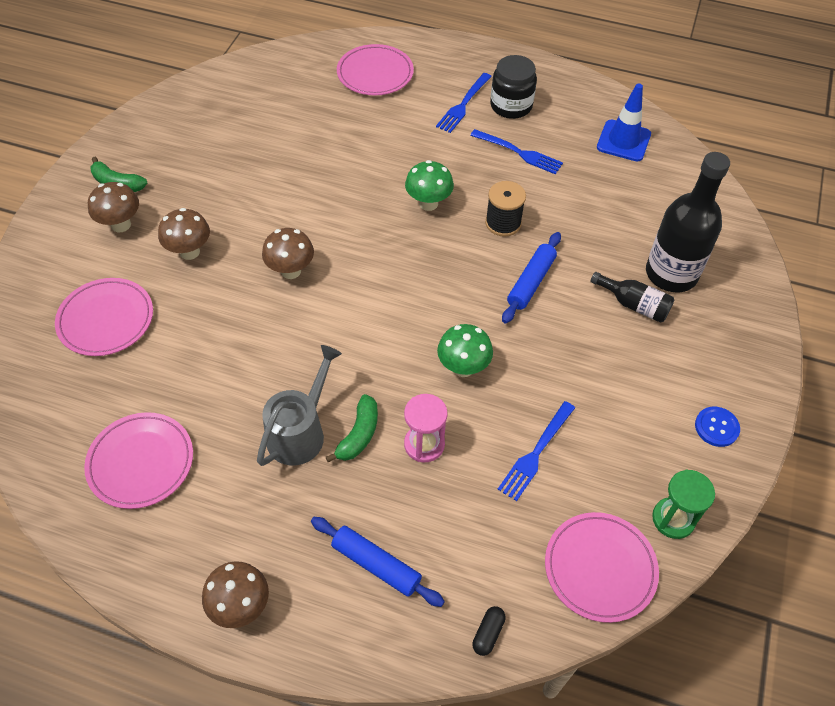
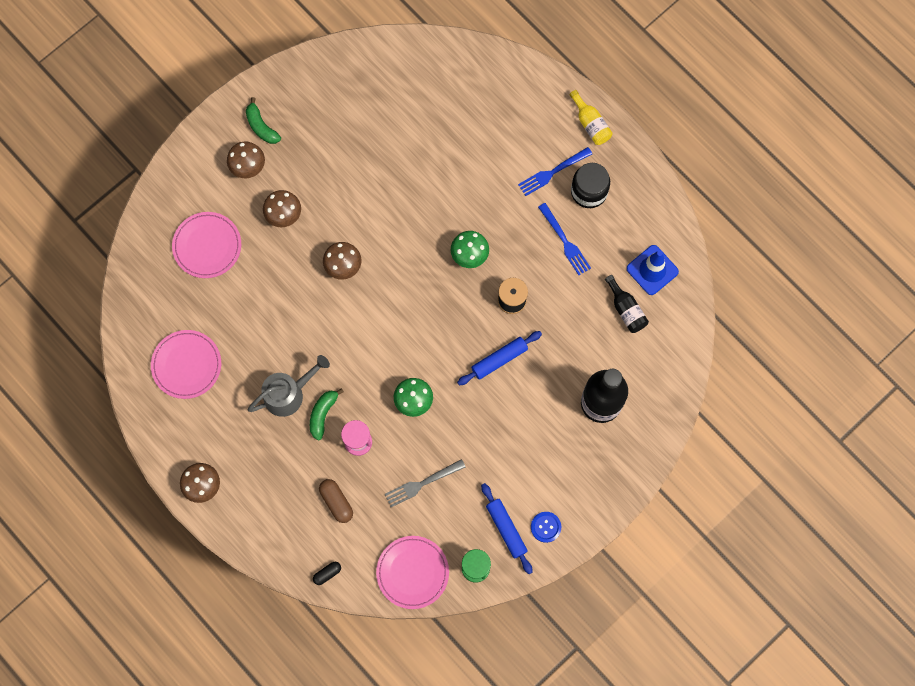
camera: 30 degrees right, 20 degrees up
(359, 434) = (323, 414): green banana -> green banana turned 150 degrees clockwise
(375, 73) = (503, 105): pink plate -> none
(376, 565) = (288, 502): blue rolling pin -> blue rolling pin (506, 529)
(441, 531) = (336, 502): none -> brown capsule
(472, 57) = (590, 124): none -> yellow bottle
(536, 453) = (422, 483): blue fork -> grey fork
(634, 305) = (557, 413): black bottle -> black bottle (626, 309)

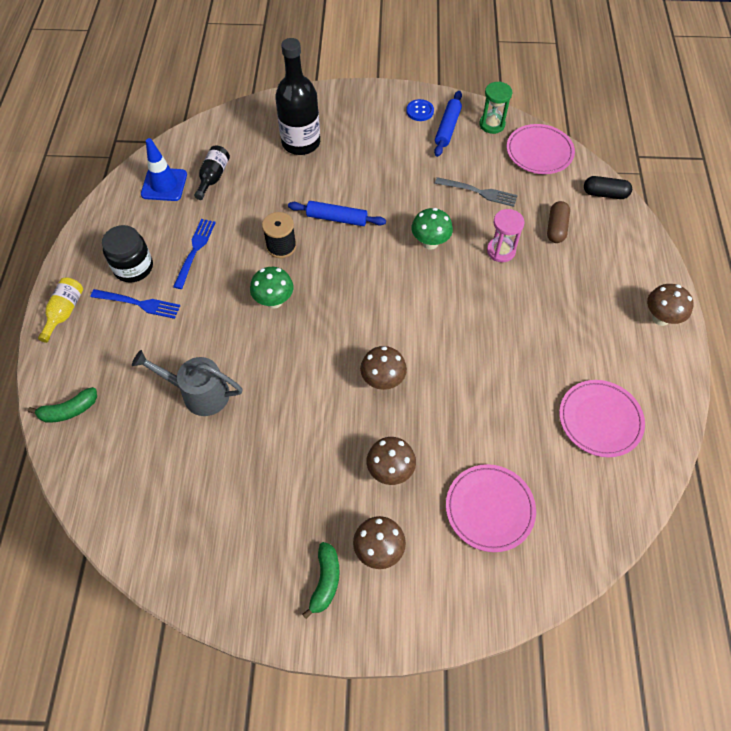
camera: 135 degrees left, 15 degrees down
(289, 393) = (525, 325): grey watering can -> grey watering can (199, 393)
(323, 414) = (511, 289): green banana -> green banana (69, 410)
(327, 573) = (605, 194): black capsule -> black capsule, size x1.54

